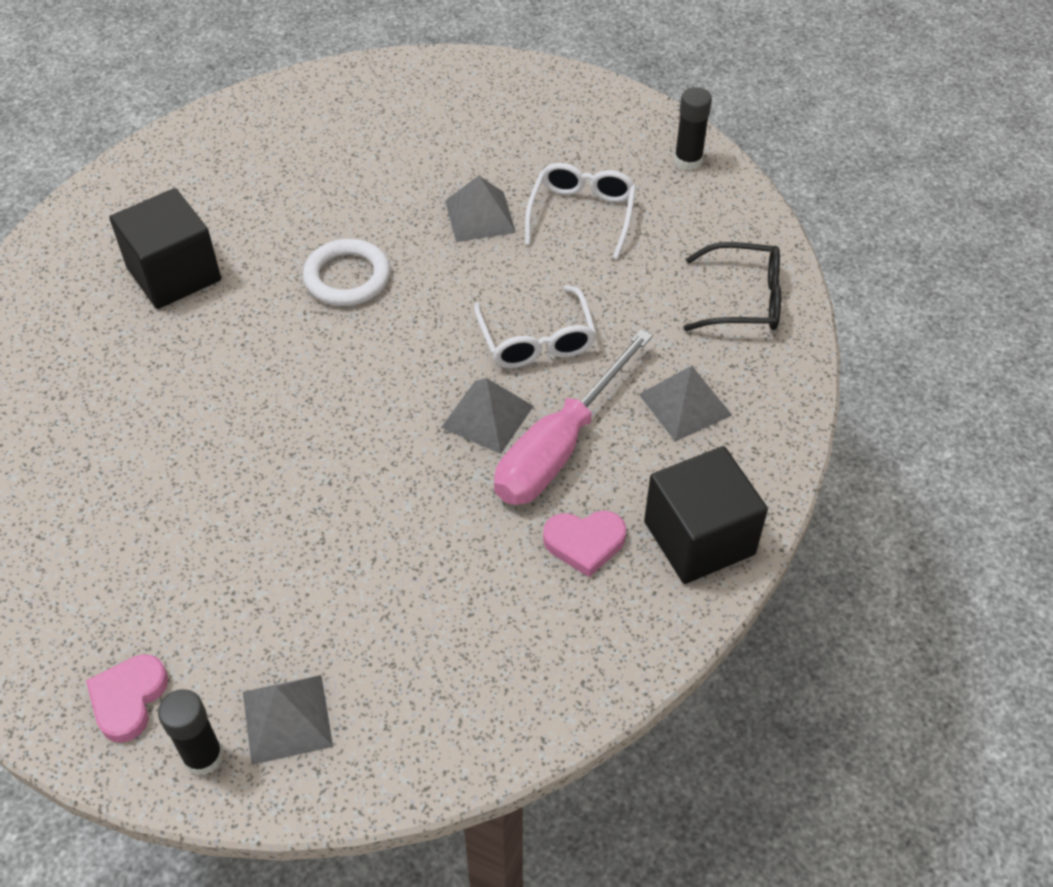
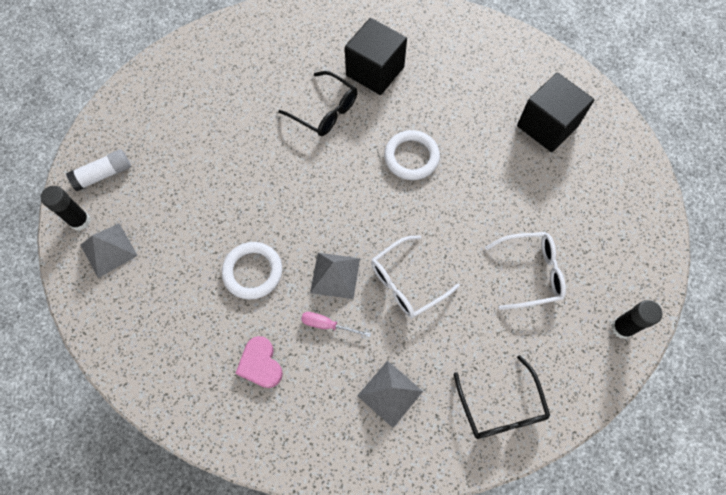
camera: 70 degrees right, 15 degrees up
(128, 699) = (103, 175): pink heart -> white glue stick
(205, 353) = (325, 111): none -> black glasses
(432, 516) = (253, 272): none -> white ring
(480, 216) = (497, 211): grey pyramid -> none
(559, 446) = (327, 325): pink screwdriver -> pink screwdriver, size x0.43
(699, 538) = (286, 434): black cube -> black cube (547, 126)

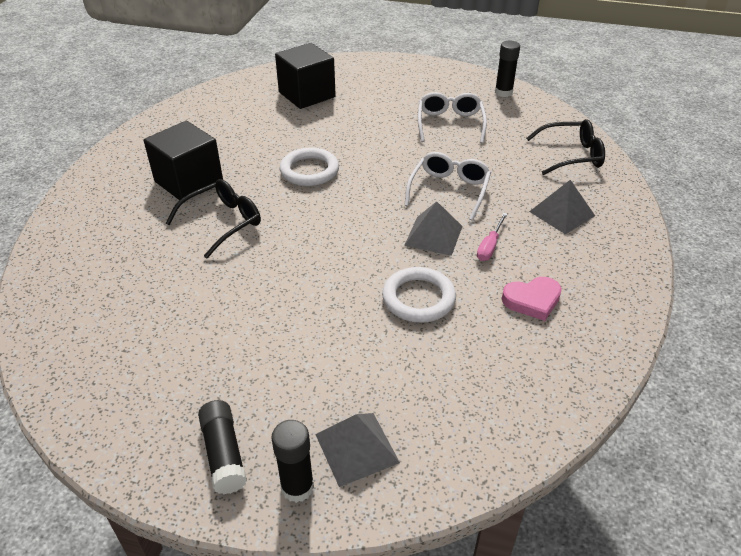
camera: 80 degrees left, 25 degrees down
(103, 175) = (224, 454): white glue stick -> black glue stick
(406, 282) = (449, 190): white glasses -> white glasses turned 135 degrees counterclockwise

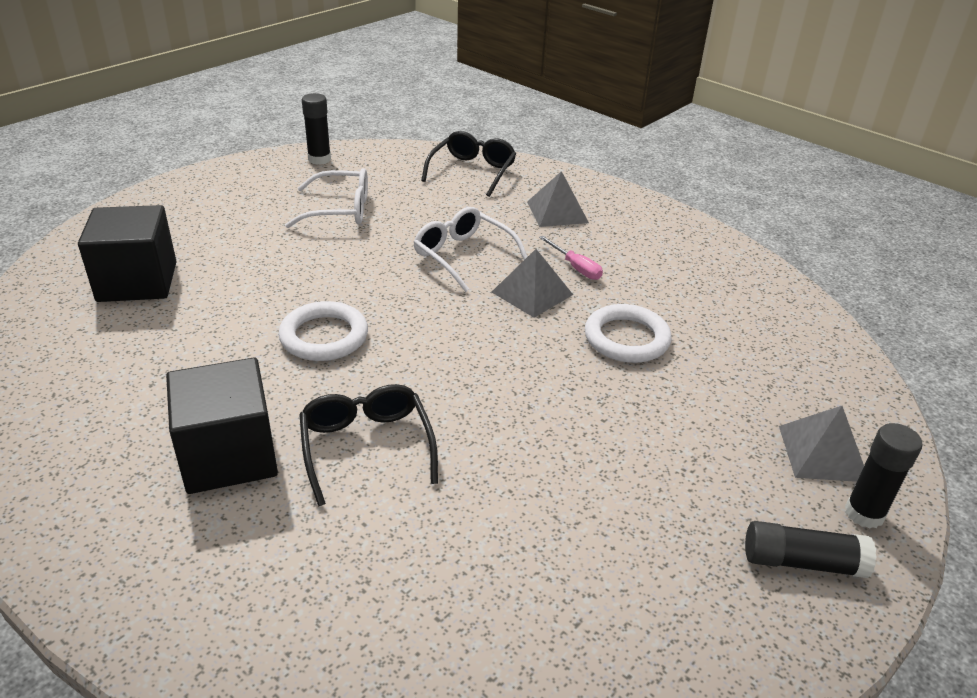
camera: 65 degrees left, 5 degrees down
(450, 124) = (340, 210): white glasses -> white glasses turned 150 degrees clockwise
(532, 300) = (669, 275): pink heart -> none

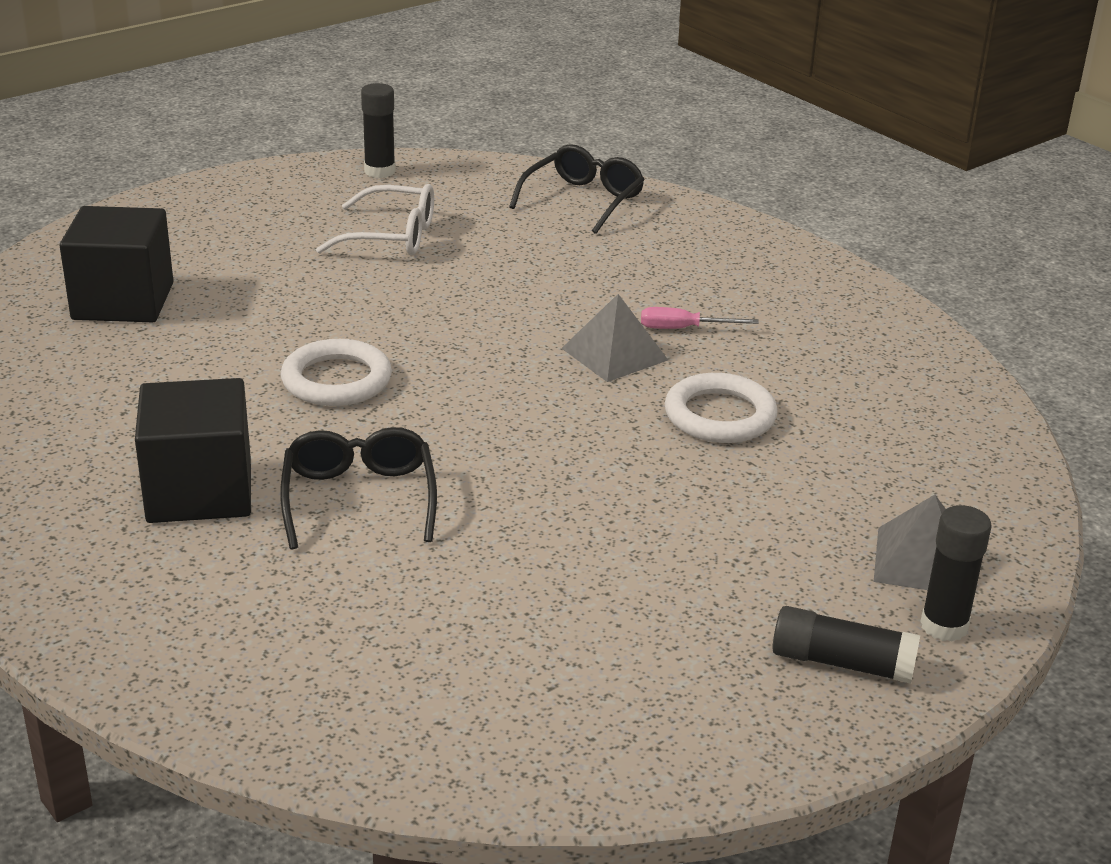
camera: 10 degrees right, 5 degrees down
(463, 256) = (538, 303): white glasses -> none
(557, 212) = (683, 259): grey pyramid -> none
(575, 267) = (683, 329): pink screwdriver -> pink screwdriver turned 120 degrees clockwise

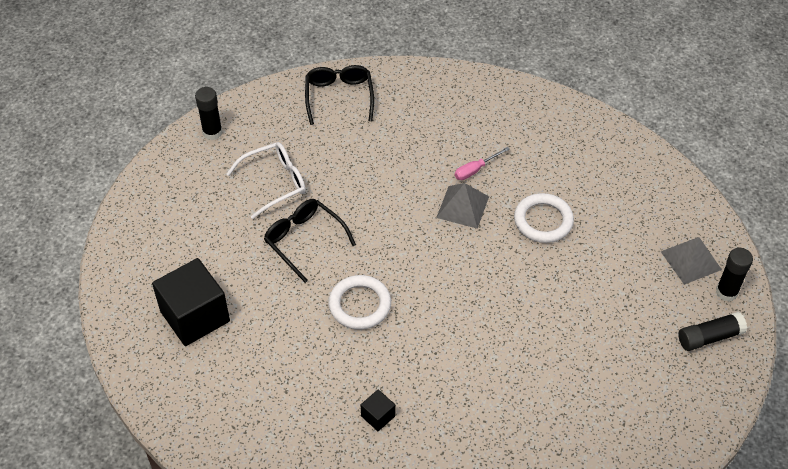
camera: 35 degrees left, 20 degrees up
(199, 491) = (378, 416): black cube -> black cube, size x0.45
(359, 498) = (449, 373): black glasses -> black glasses (304, 240)

